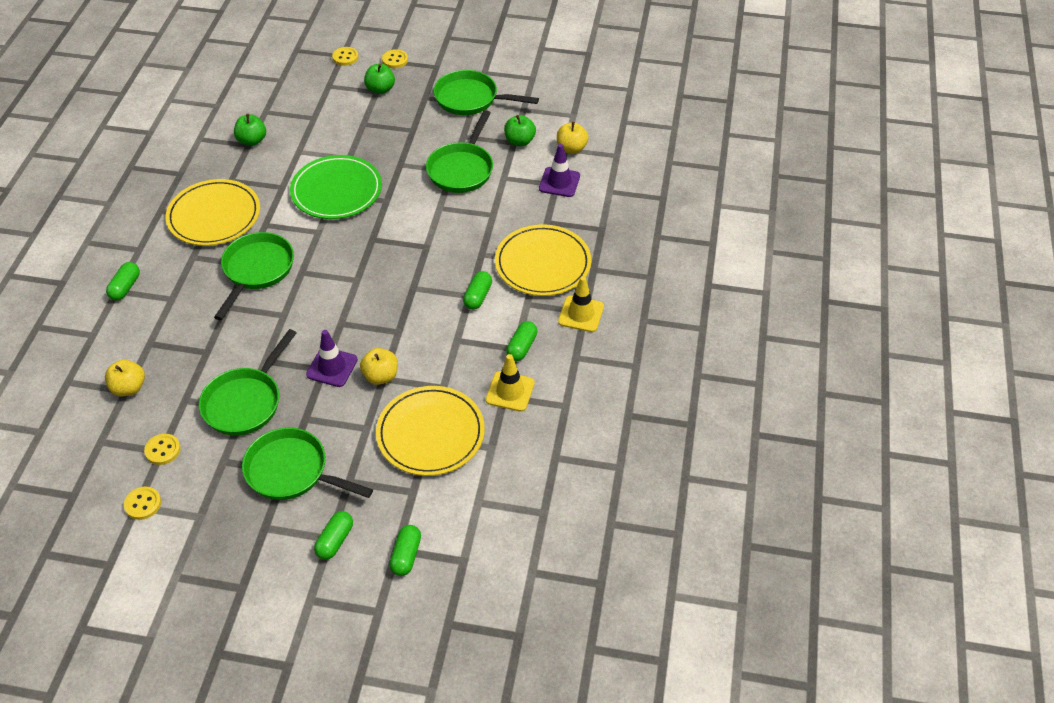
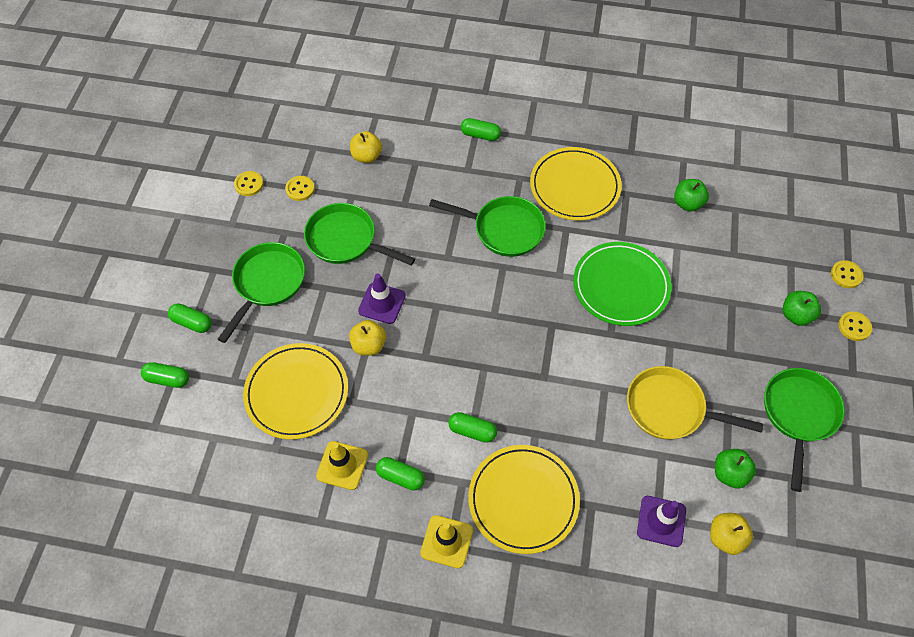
camera: 90 degrees right, 10 degrees up
(462, 169) = (670, 409): green pan -> yellow pan

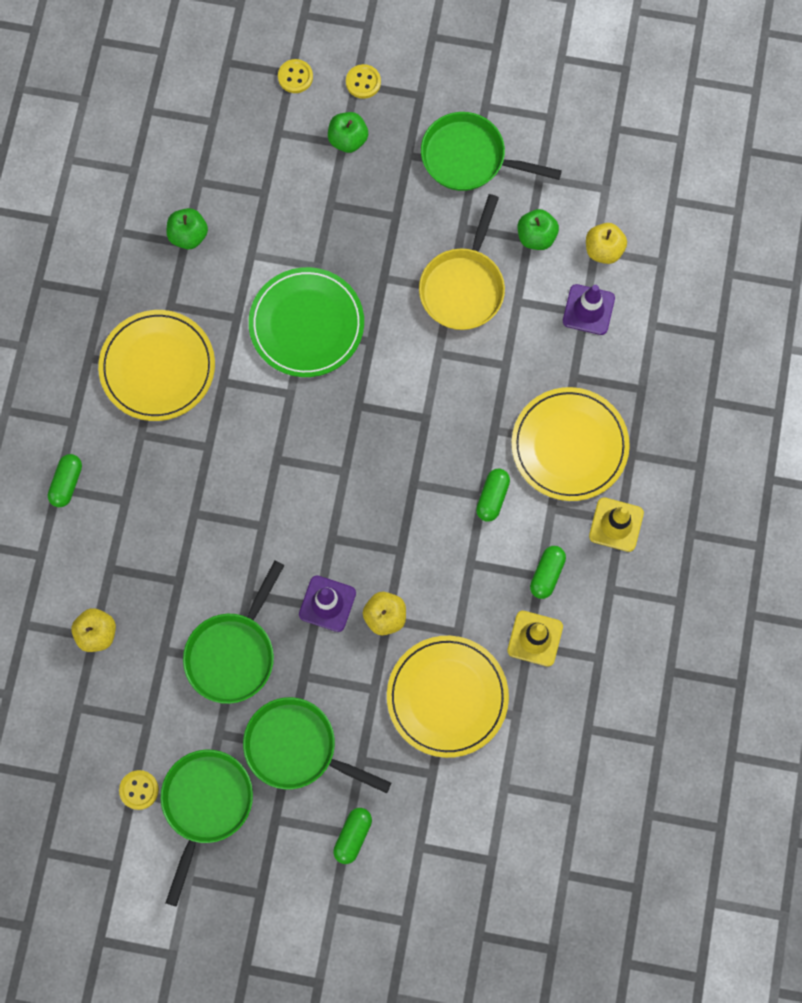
camera: 90 degrees left, 15 degrees up
(167, 379) = (430, 854): green capsule -> none
(300, 189) = (149, 719): yellow button -> none
(503, 229) = (222, 457): green pan -> green pan (205, 805)

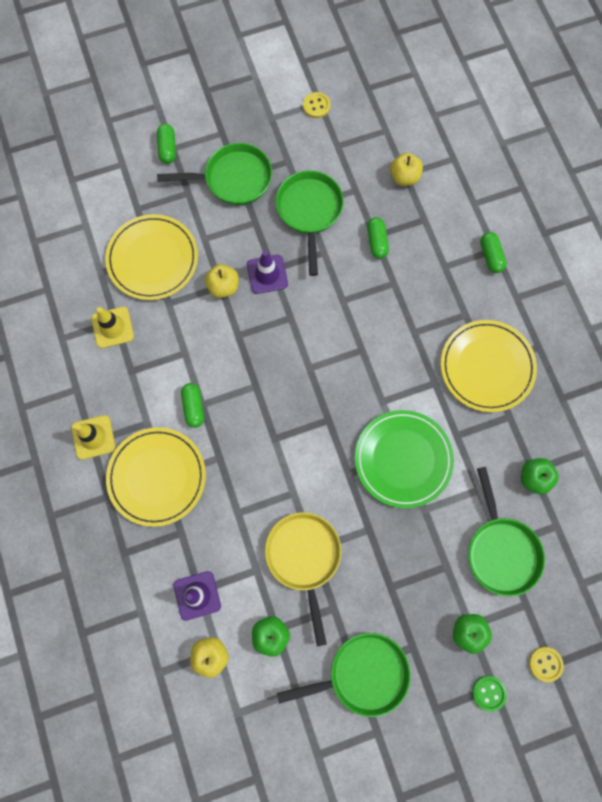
camera: 150 degrees right, 0 degrees up
(205, 805) = (270, 119): green pan -> green pan (501, 550)
(363, 82) = (488, 693): yellow button -> green button
(547, 574) = (126, 375): green capsule -> green capsule (377, 242)

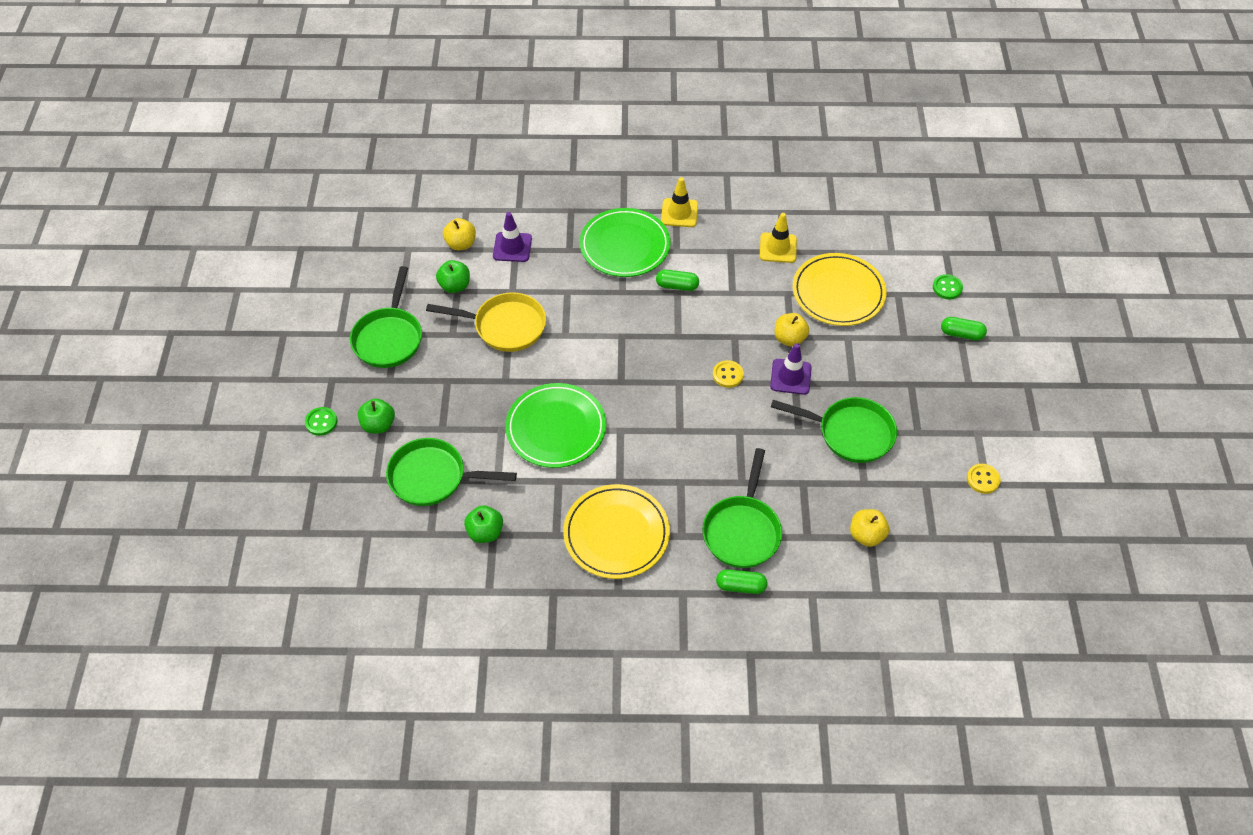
camera: 110 degrees right, 20 degrees down
(116, 170) = (947, 288): none -> green button
(157, 477) = (625, 246): yellow plate -> green plate
(233, 179) = (909, 378): green pan -> green pan (742, 530)
(377, 242) = (795, 482): green capsule -> none
(545, 664) = (318, 474): yellow button -> yellow button (728, 375)

